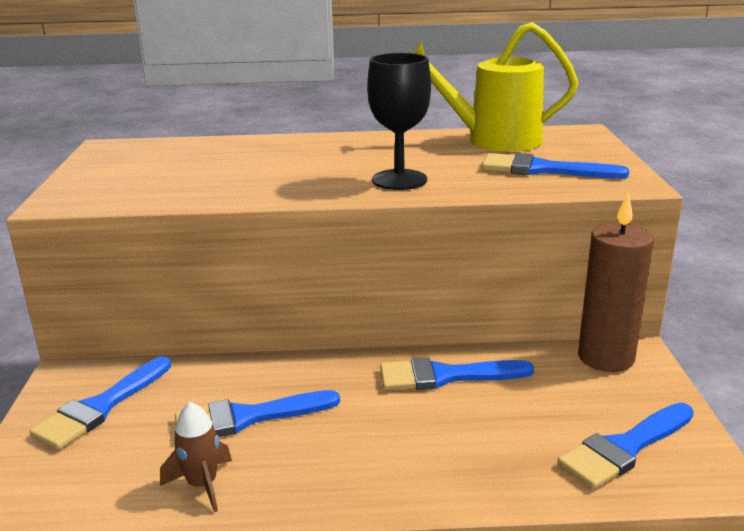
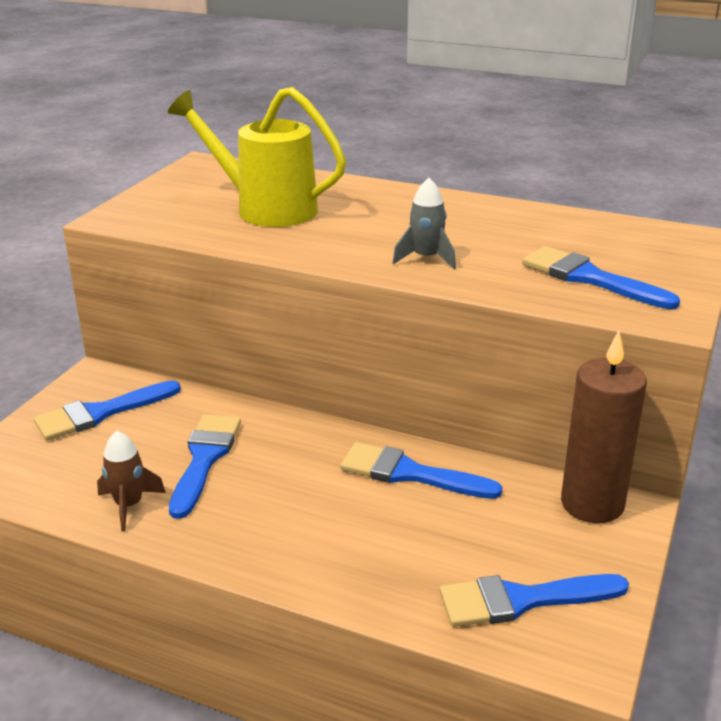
camera: 25 degrees right, 5 degrees up
(246, 418) = (204, 458): blue brush -> blue brush turned 90 degrees clockwise
(399, 180) = (426, 258): black goblet -> grey rocket
(492, 140) = (577, 229): yellow watering can -> yellow watering can (265, 209)

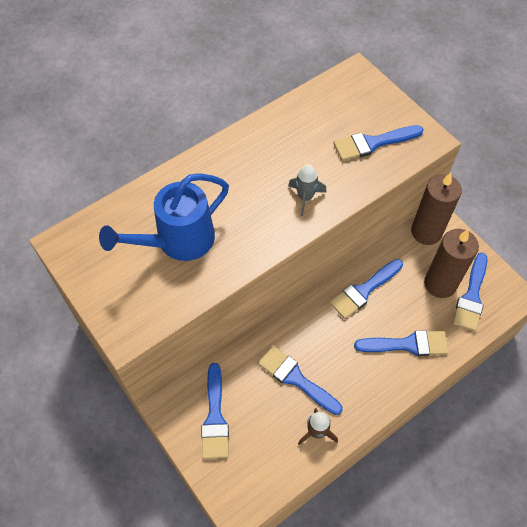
camera: 60 degrees left, 30 degrees up
(265, 209) = (177, 241): yellow watering can -> blue watering can
(353, 551) = (407, 344): none -> blue brush
(507, 552) = (440, 284): none -> brown candle

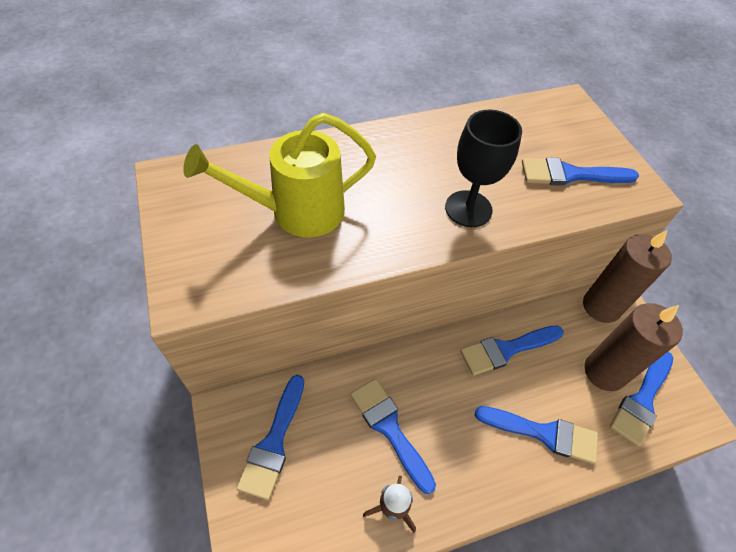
camera: 15 degrees right, 5 degrees down
(177, 241) = (296, 212): blue watering can -> yellow watering can
(305, 197) = (468, 209): grey rocket -> black goblet

